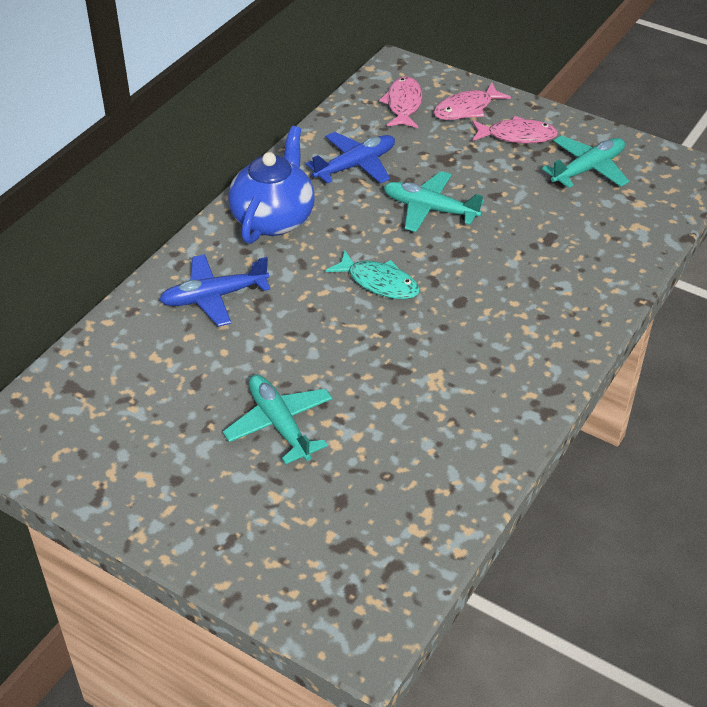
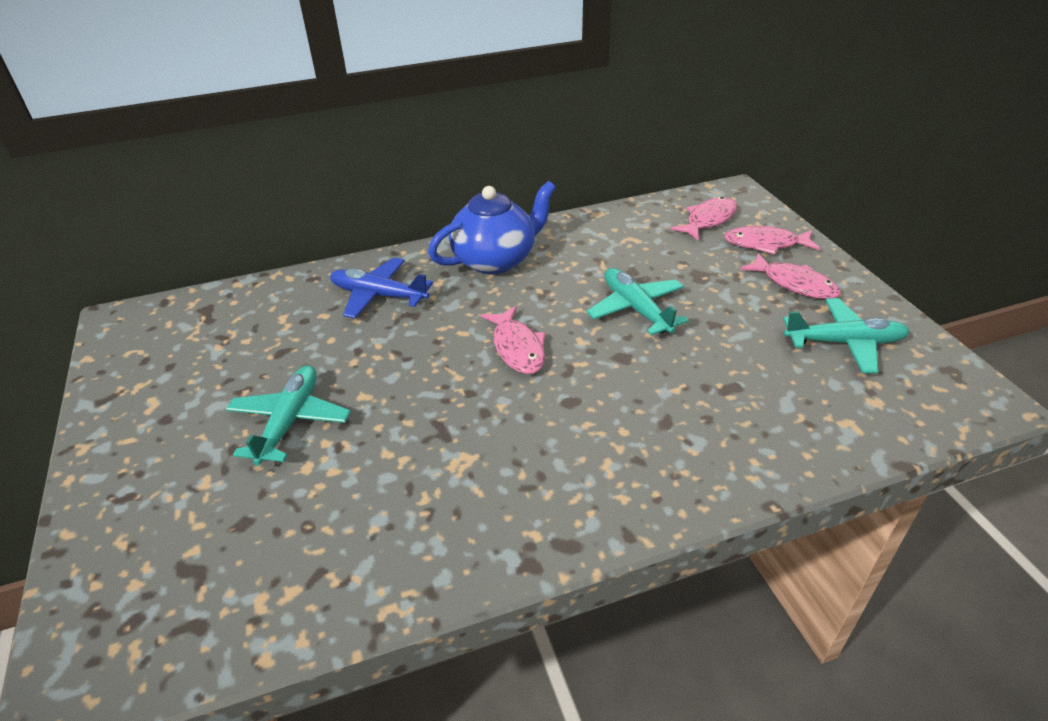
camera: 40 degrees right, 5 degrees down
(355, 165) = (610, 249): blue plane -> none
(379, 283) = (517, 348): turquoise fish -> pink fish

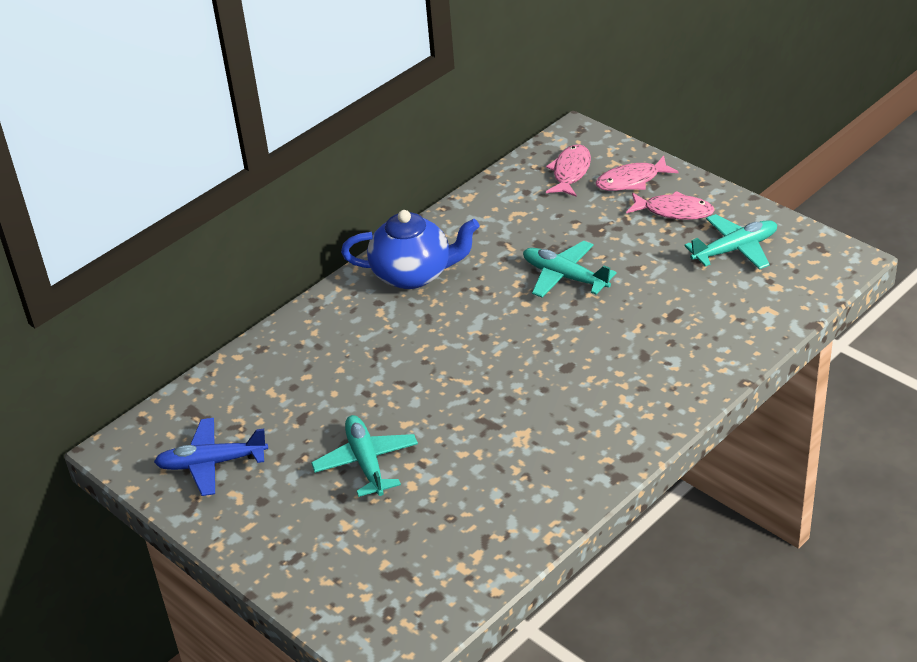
camera: 25 degrees left, 0 degrees up
(378, 295) = (338, 342): blue plane -> blue plane (211, 463)
(495, 260) = (413, 274): blue teapot -> blue teapot turned 60 degrees clockwise
(517, 348) = (495, 342): pink fish -> none

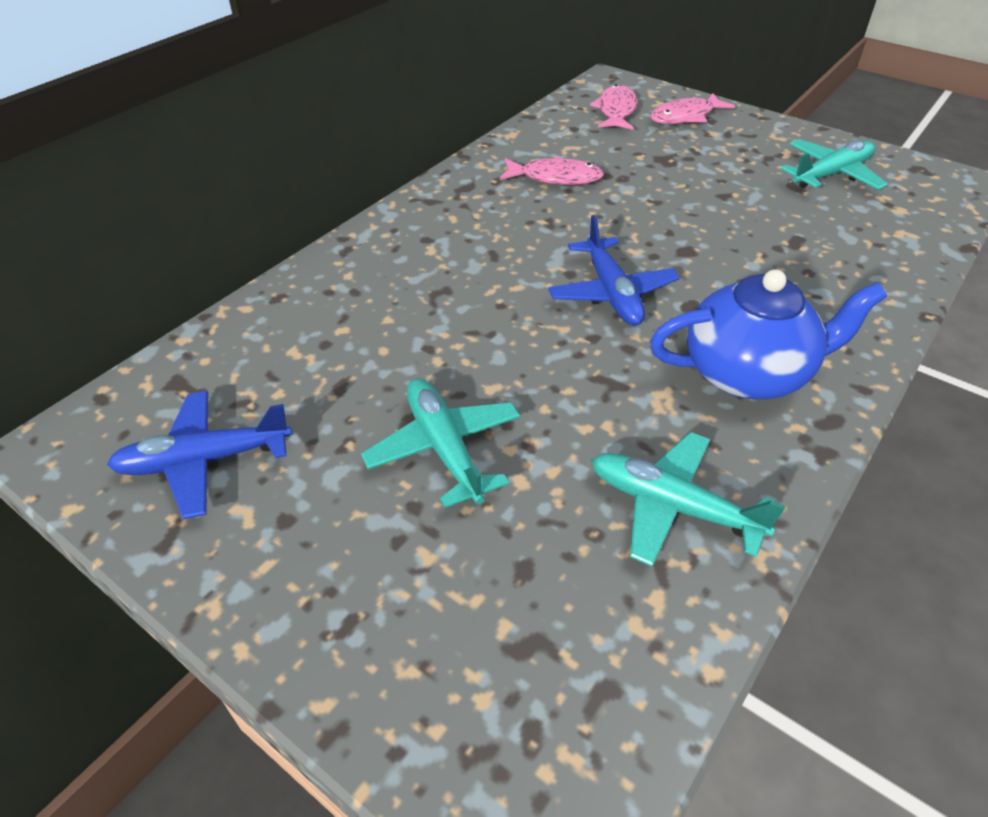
camera: 10 degrees left, 5 degrees up
(413, 274) = (464, 208): blue teapot -> blue teapot (748, 373)
(510, 354) = (612, 293): none -> blue plane
(564, 277) = (648, 206): turquoise plane -> turquoise plane (672, 506)
(674, 211) = (744, 142): pink fish -> pink fish (556, 178)

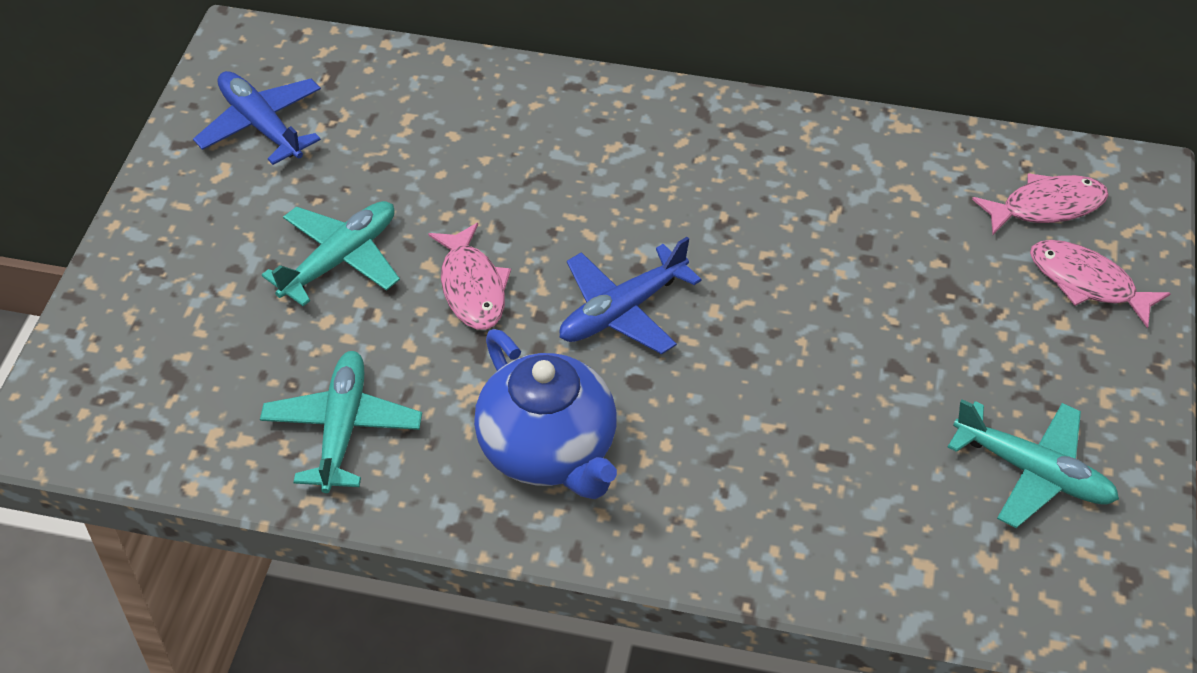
camera: 65 degrees right, 5 degrees up
(556, 178) = (825, 199): pink fish -> pink fish (472, 287)

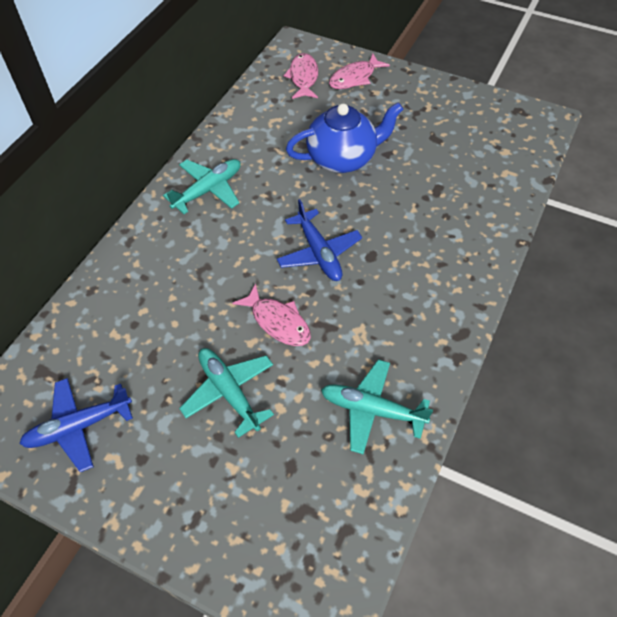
camera: 75 degrees left, 5 degrees up
(472, 287) = (278, 322): pink fish -> pink fish turned 45 degrees clockwise
(549, 450) = (410, 305): blue teapot -> blue teapot (342, 158)
(1033, 472) = (459, 124): turquoise plane -> turquoise plane (208, 190)

